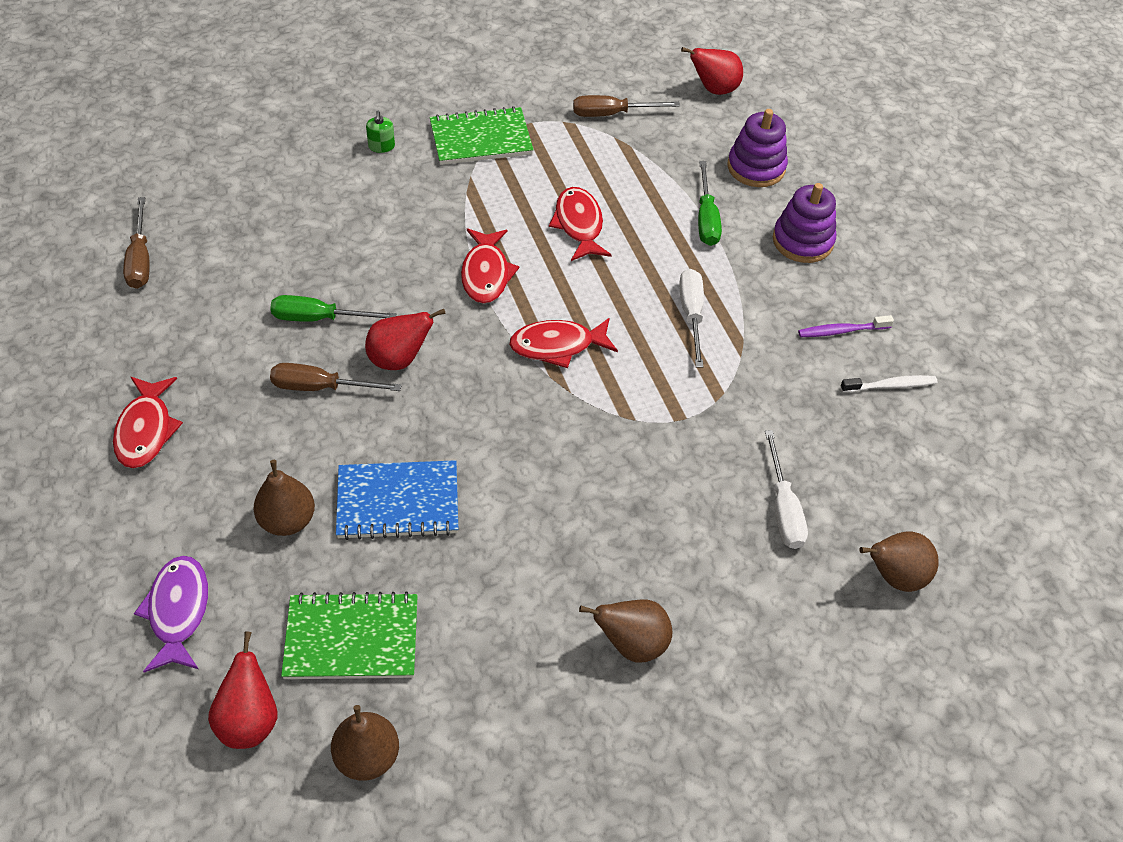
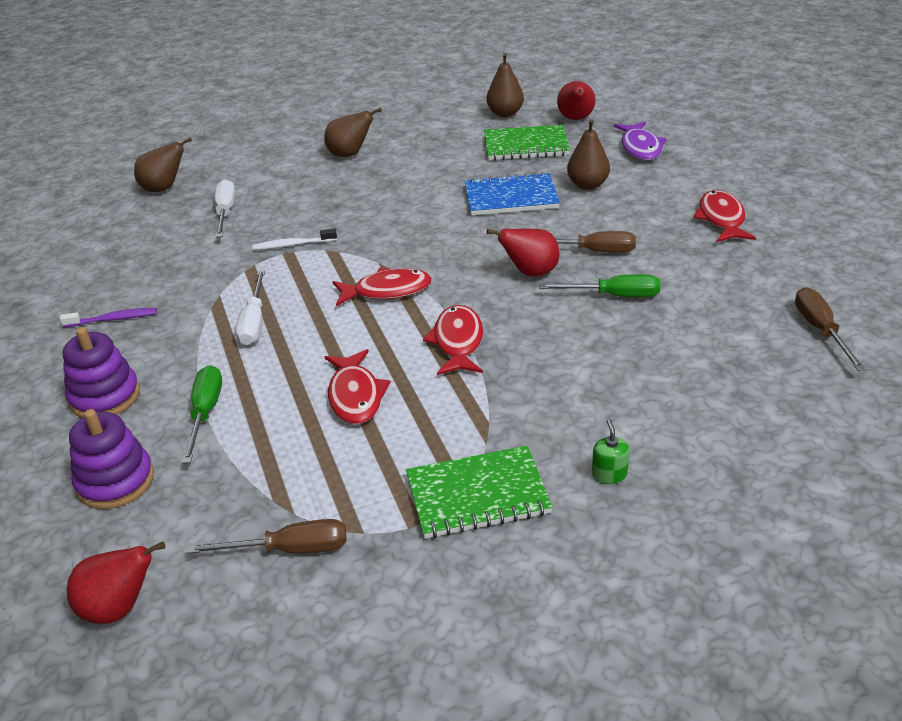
camera: 175 degrees left, 15 degrees down
(890, 385) = (94, 284): white toothbrush -> white toothbrush (292, 245)

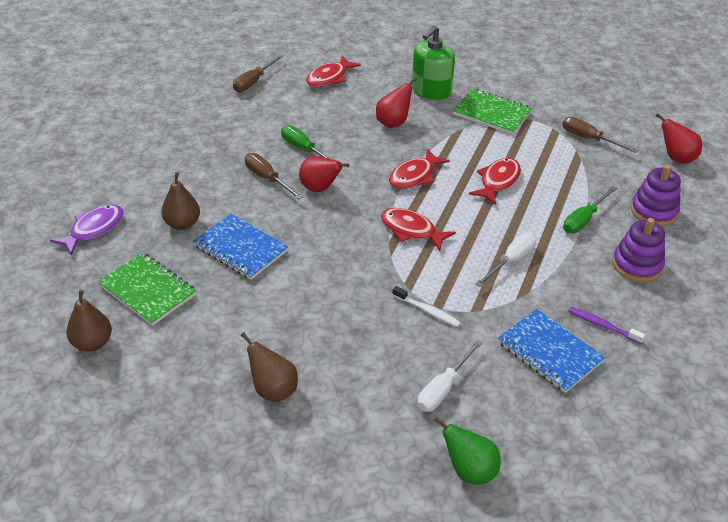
camera: 140 degrees left, 5 degrees up
(153, 274) = (549, 352): none -> blue notebook
(164, 188) = (469, 470): brown pear -> green pear
(576, 119) = (66, 292): red pear -> red pear (393, 122)
(609, 474) = (431, 91): green soap dispenser -> green soap dispenser, size x2.35
(721, 219) = (170, 150): red fish -> red fish (329, 77)

